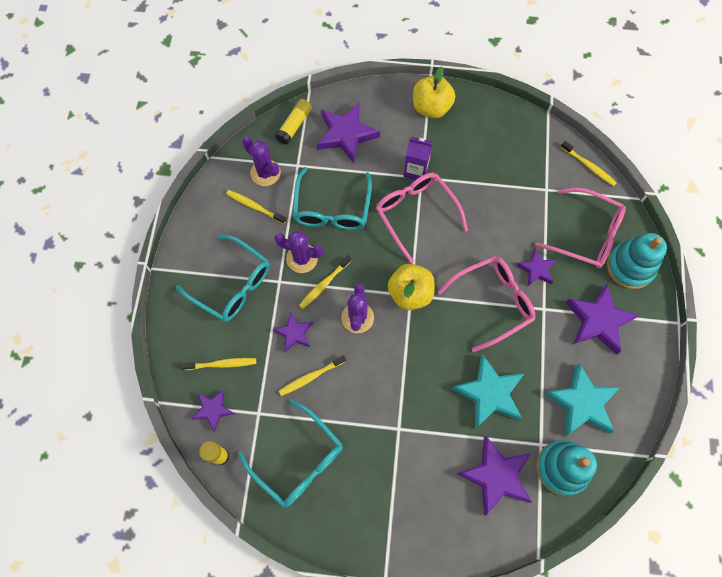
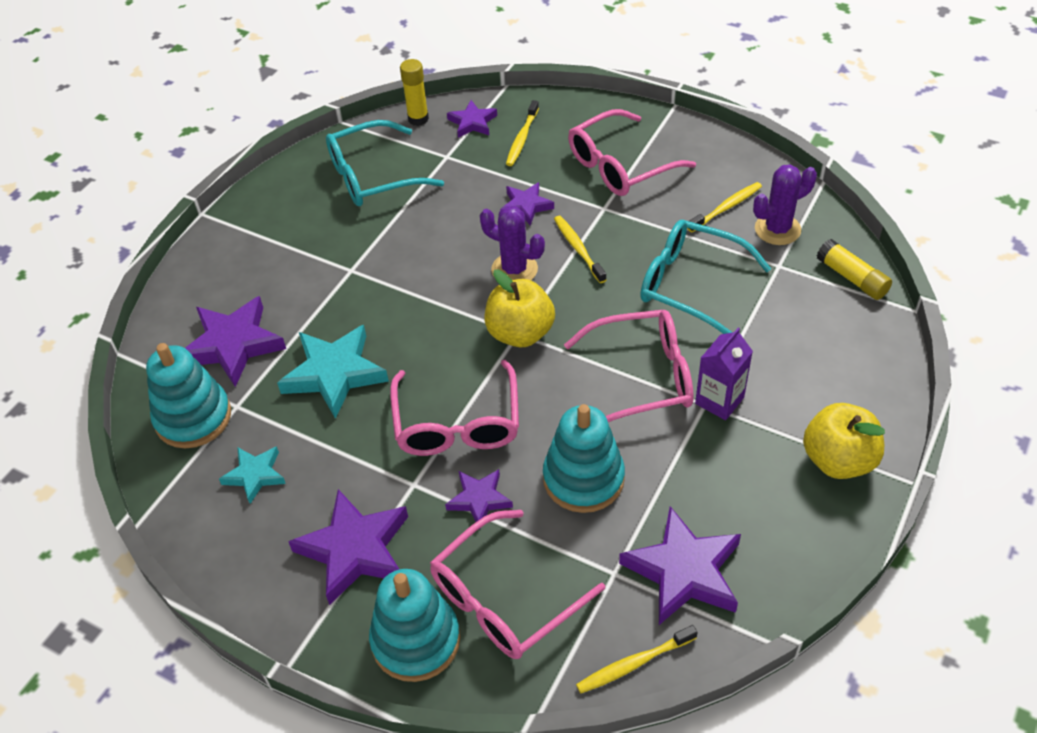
camera: 115 degrees right, 20 degrees down
(233, 285) = (619, 166): turquoise glasses -> pink glasses
(302, 258) = (626, 236): purple cactus -> none
(311, 377) = (462, 208): yellow toothbrush -> none
(346, 134) = (816, 333): purple star -> purple star (684, 571)
(498, 222) = (583, 478): none -> turquoise stacking toy
(582, 403) = (255, 475): turquoise star -> turquoise star, size x0.57

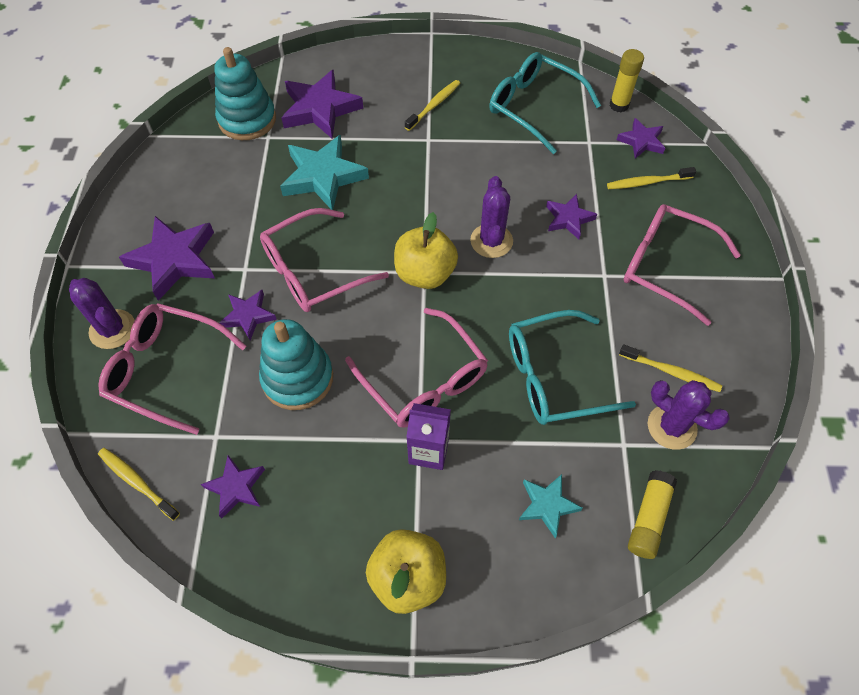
camera: 60 degrees right, 10 degrees up
(255, 475) = (214, 175): turquoise star -> turquoise star (547, 505)
(416, 640) = (112, 329): turquoise stacking toy -> purple cactus
(578, 249) = (542, 276): yellow toothbrush -> yellow toothbrush (434, 105)
(684, 571) = (236, 487): purple star -> purple star, size x0.57
(689, 284) = (553, 377): turquoise glasses -> turquoise glasses turned 105 degrees counterclockwise

